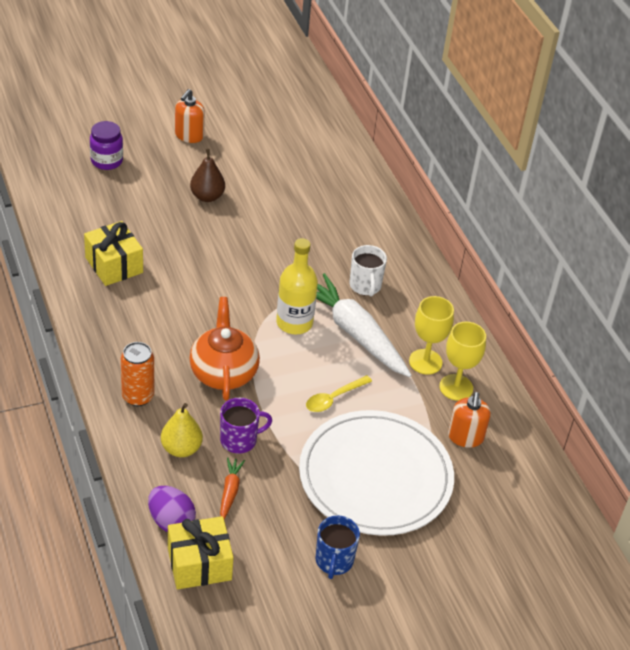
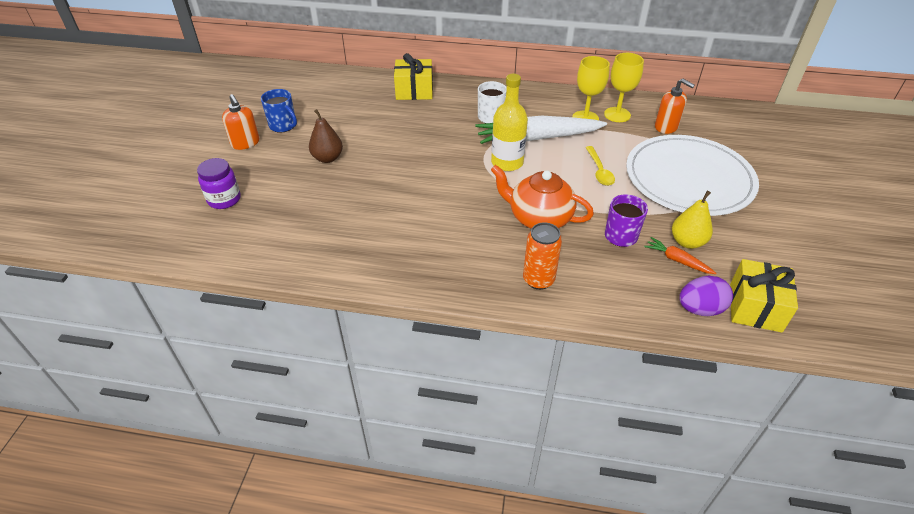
camera: 55 degrees left, 0 degrees up
(114, 265) = (362, 240): yellow gift -> yellow gift (414, 91)
(181, 448) = (615, 273): yellow pear -> yellow pear (687, 242)
(334, 561) = (769, 228): blue mug -> blue mug (283, 126)

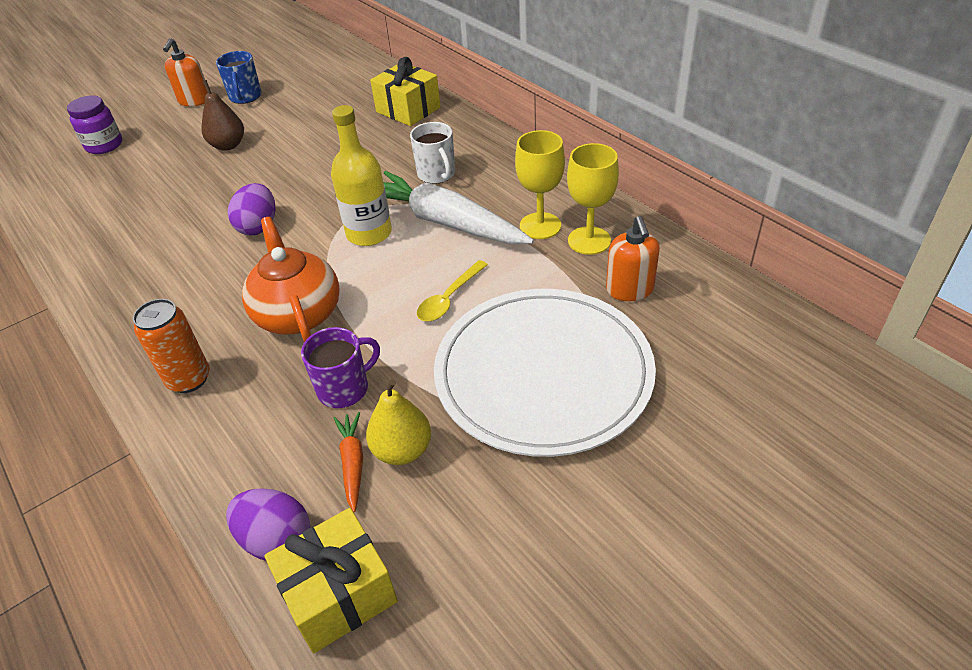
camera: 45 degrees right, 0 degrees up
(436, 190) = (258, 226): none -> purple egg

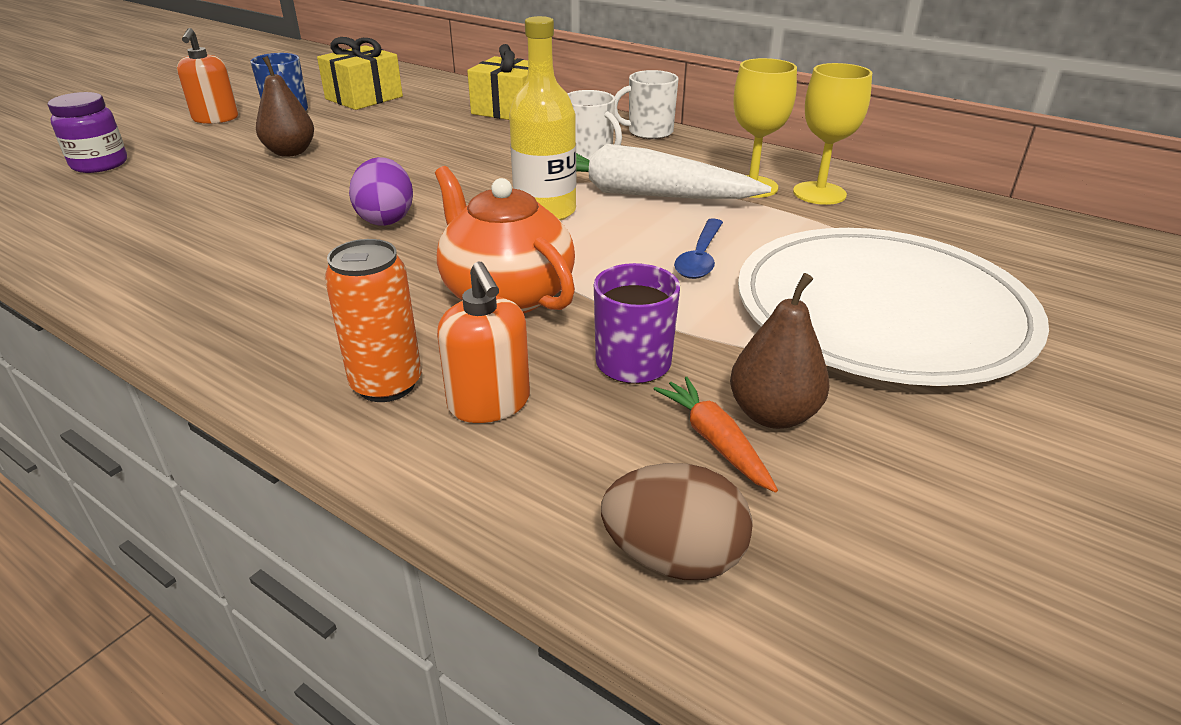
camera: 20 degrees left, 10 degrees down
(276, 540) = (673, 557): purple egg -> brown egg
(339, 594) = (830, 608): yellow gift -> yellow gift (364, 98)
(402, 450) = (773, 414): yellow pear -> brown pear
(449, 299) = (700, 258): yellow spoon -> blue spoon
(501, 149) = (649, 132): none -> white mug
(630, 290) = (905, 227): orange soap dispenser -> orange soap dispenser (489, 403)

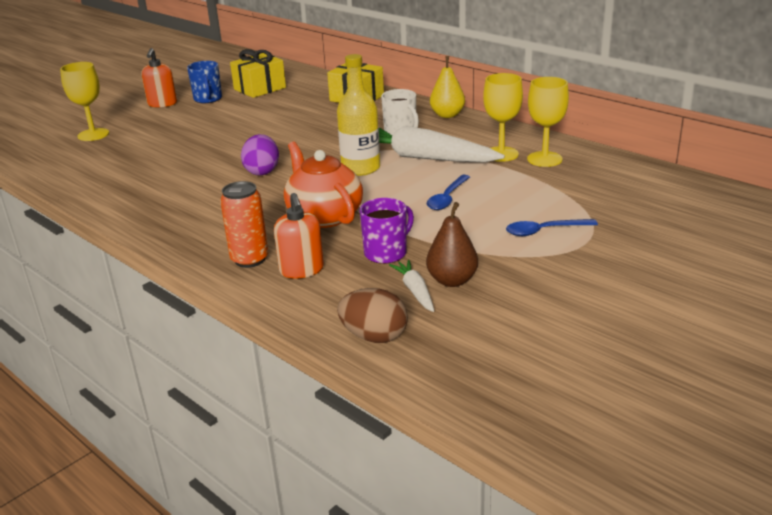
camera: 10 degrees right, 5 degrees down
(100, 164) = (93, 135): purple jar -> yellow goblet
(290, 152) = (208, 127): brown pear -> none
(649, 132) = (447, 115): white mug -> yellow pear
(714, 441) = (415, 291): orange carrot -> white carrot
(881, 311) = (544, 231): white plate -> blue spoon

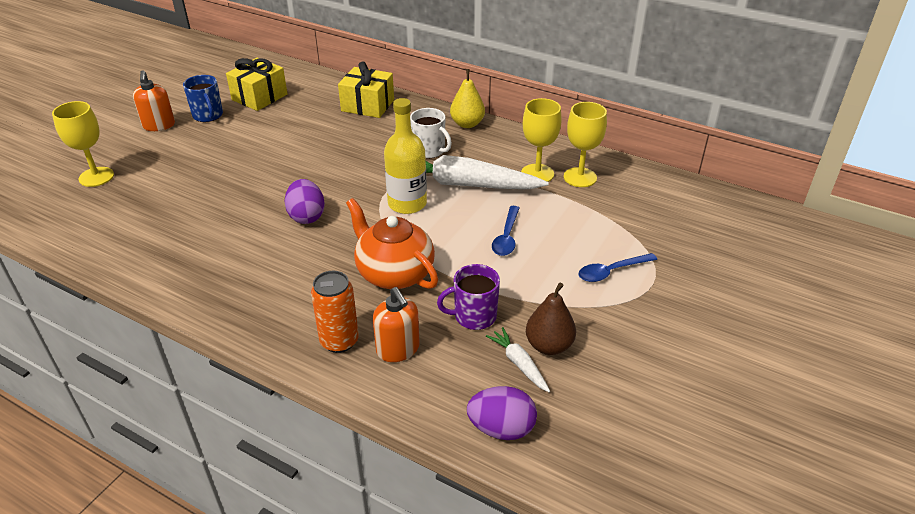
camera: 15 degrees left, 10 degrees up
(374, 336) = (501, 428): brown egg -> purple egg
(386, 253) = (474, 316): purple mug -> purple mug turned 135 degrees counterclockwise

